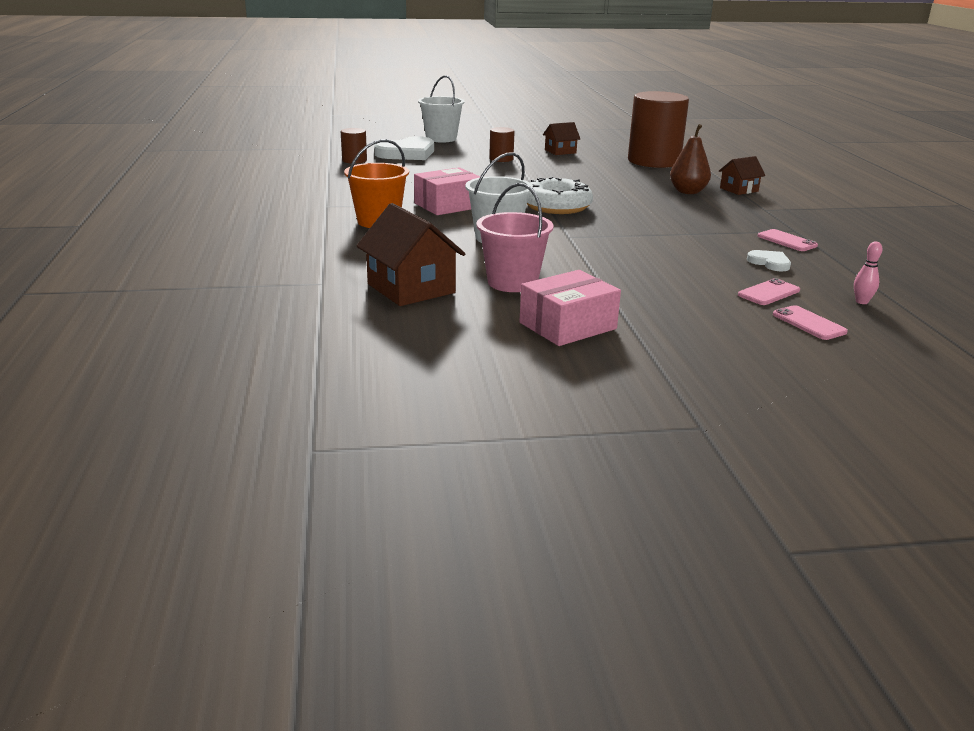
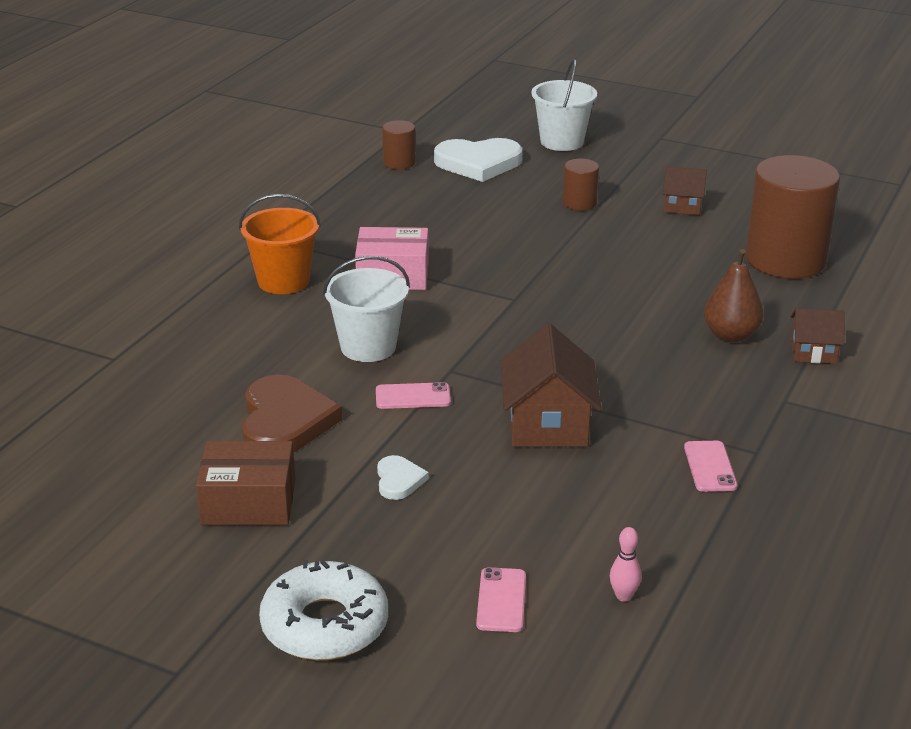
camera: 35 degrees right, 5 degrees up
(411, 288) = (179, 395): brown house -> brown house (548, 424)
(512, 282) = (285, 421): pink bucket -> brown heart
(556, 206) = (515, 313): white donut -> white donut (325, 625)
(567, 326) = (248, 502): pink box -> brown box
(769, 263) = (620, 495): white heart -> white heart (399, 480)
(769, 293) = (535, 540): pink phone -> pink phone (413, 397)

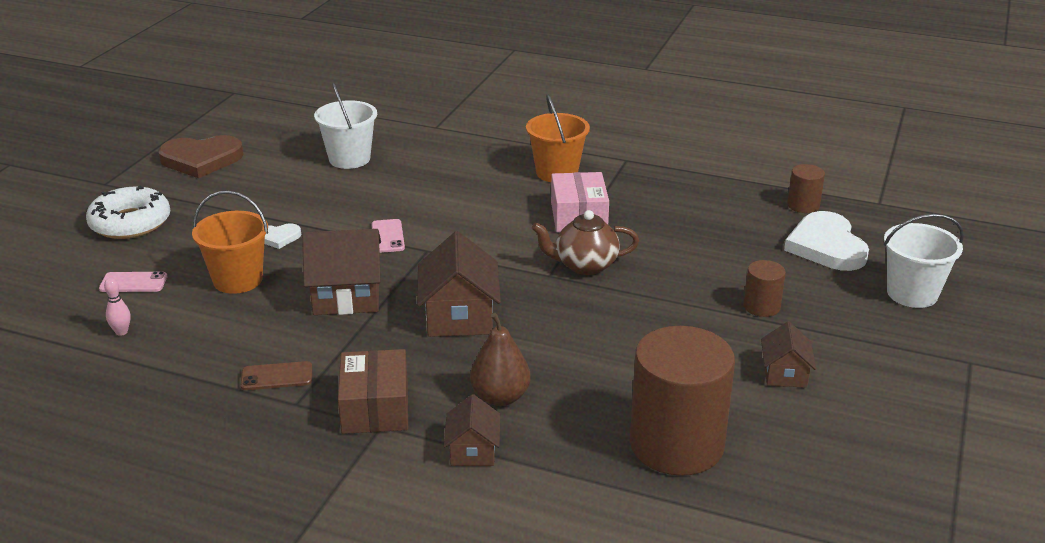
camera: 85 degrees right, 0 degrees up
(248, 502) = (262, 188): brown box -> brown box (375, 407)
(285, 421) = (356, 191): brown heart -> brown heart (201, 160)
(368, 347) = (459, 214): white bucket -> white bucket (349, 159)
(497, 279) = (585, 265): none -> brown teapot
(503, 508) = (238, 280): none -> orange bucket
(592, 353) = (459, 316): none -> brown house
(710, 467) = (277, 376): pink phone -> brown phone

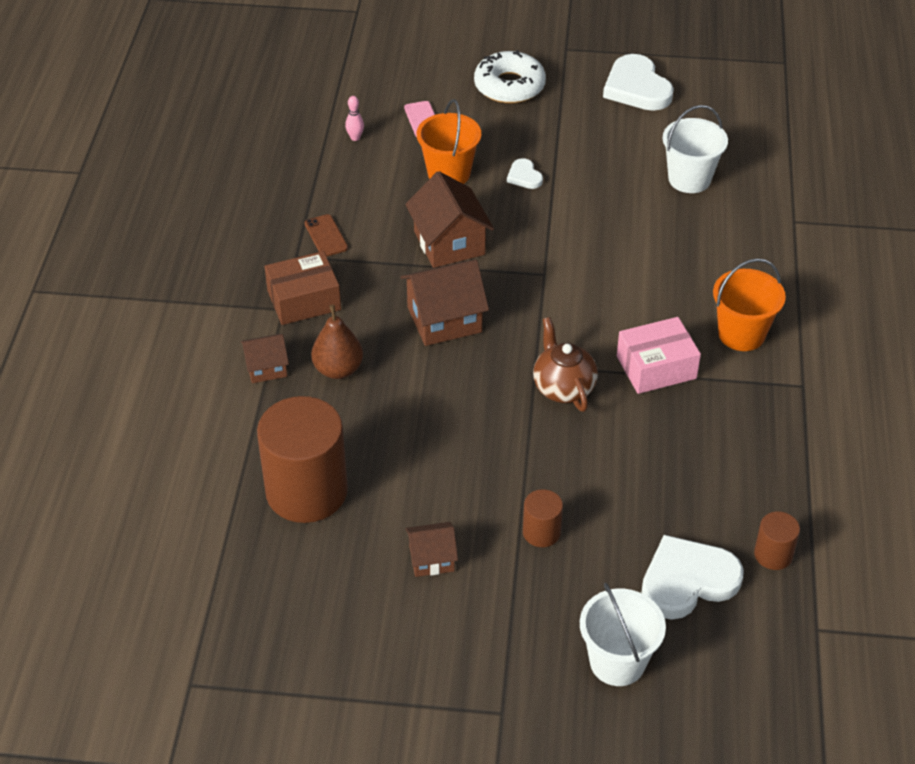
camera: 75 degrees right, 15 degrees up
(201, 160) = (637, 88): brown heart -> white heart
(387, 236) = (556, 242): pink phone -> none

